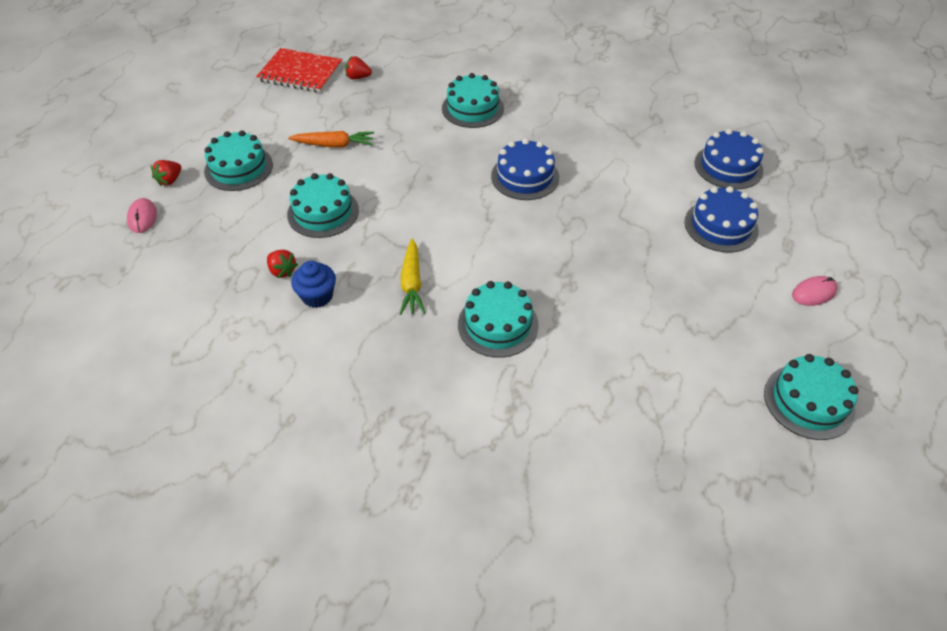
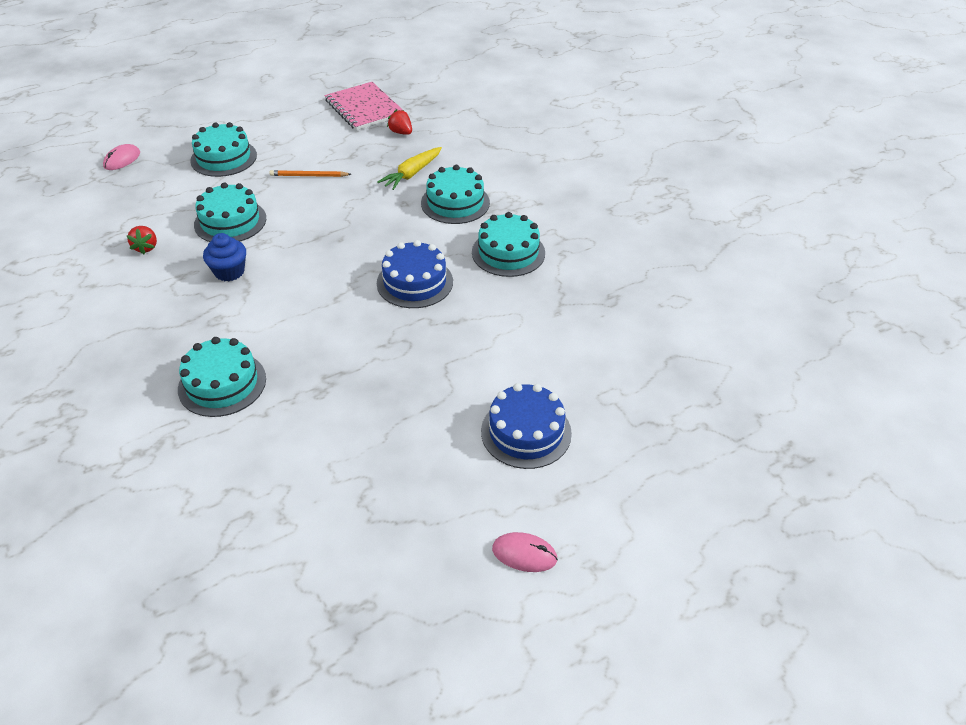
camera: 40 degrees right, 5 degrees down
(170, 180) = (172, 143): red strawberry -> none
(300, 73) = (364, 108): red notebook -> pink notebook
(317, 296) = (141, 279): blue cupcake -> blue cupcake (229, 272)
(334, 145) = (309, 176): orange carrot -> orange pencil
(411, 283) = (211, 311): yellow carrot -> yellow carrot (412, 174)
(728, 166) = (618, 384): blue cake -> none
(808, 401) = (366, 641): turquoise cake -> turquoise cake (508, 252)

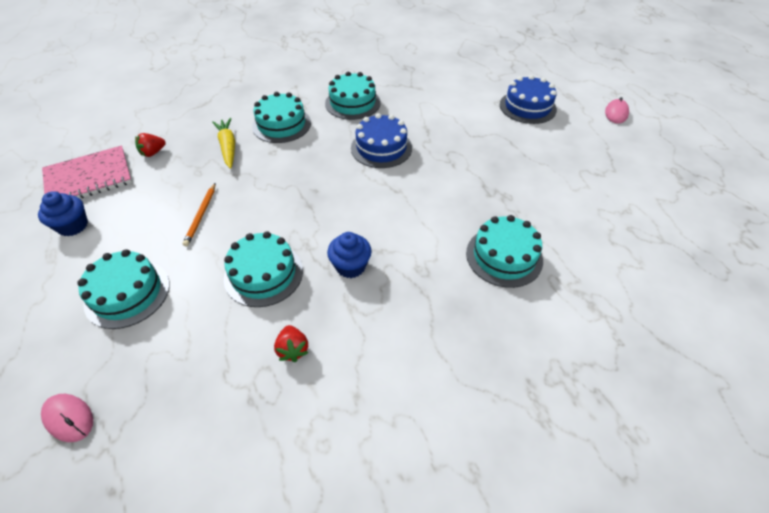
camera: 85 degrees left, 5 degrees up
(146, 247) = (293, 349): red strawberry -> red strawberry turned 75 degrees clockwise
(303, 116) = (73, 226): none -> blue cupcake
(412, 174) = (228, 147): yellow carrot -> yellow carrot turned 150 degrees counterclockwise

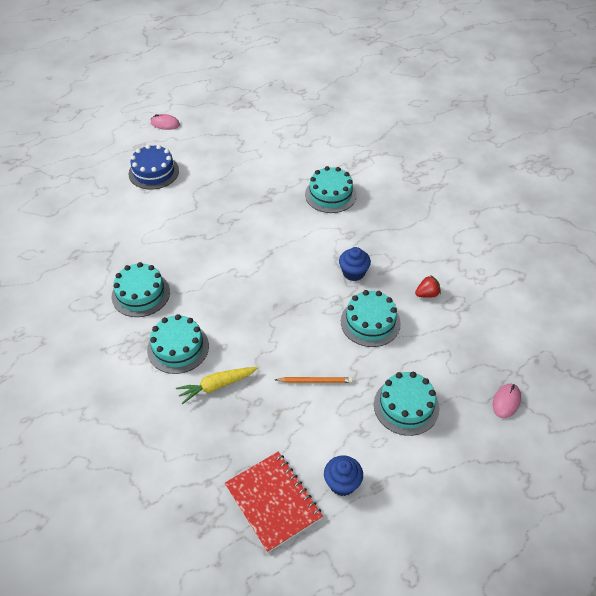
camera: 95 degrees left, 0 degrees up
(89, 178) = (273, 502): pink notebook -> red notebook
(153, 153) = (228, 453): red strawberry -> none
(381, 148) = (214, 266): blue cake -> none

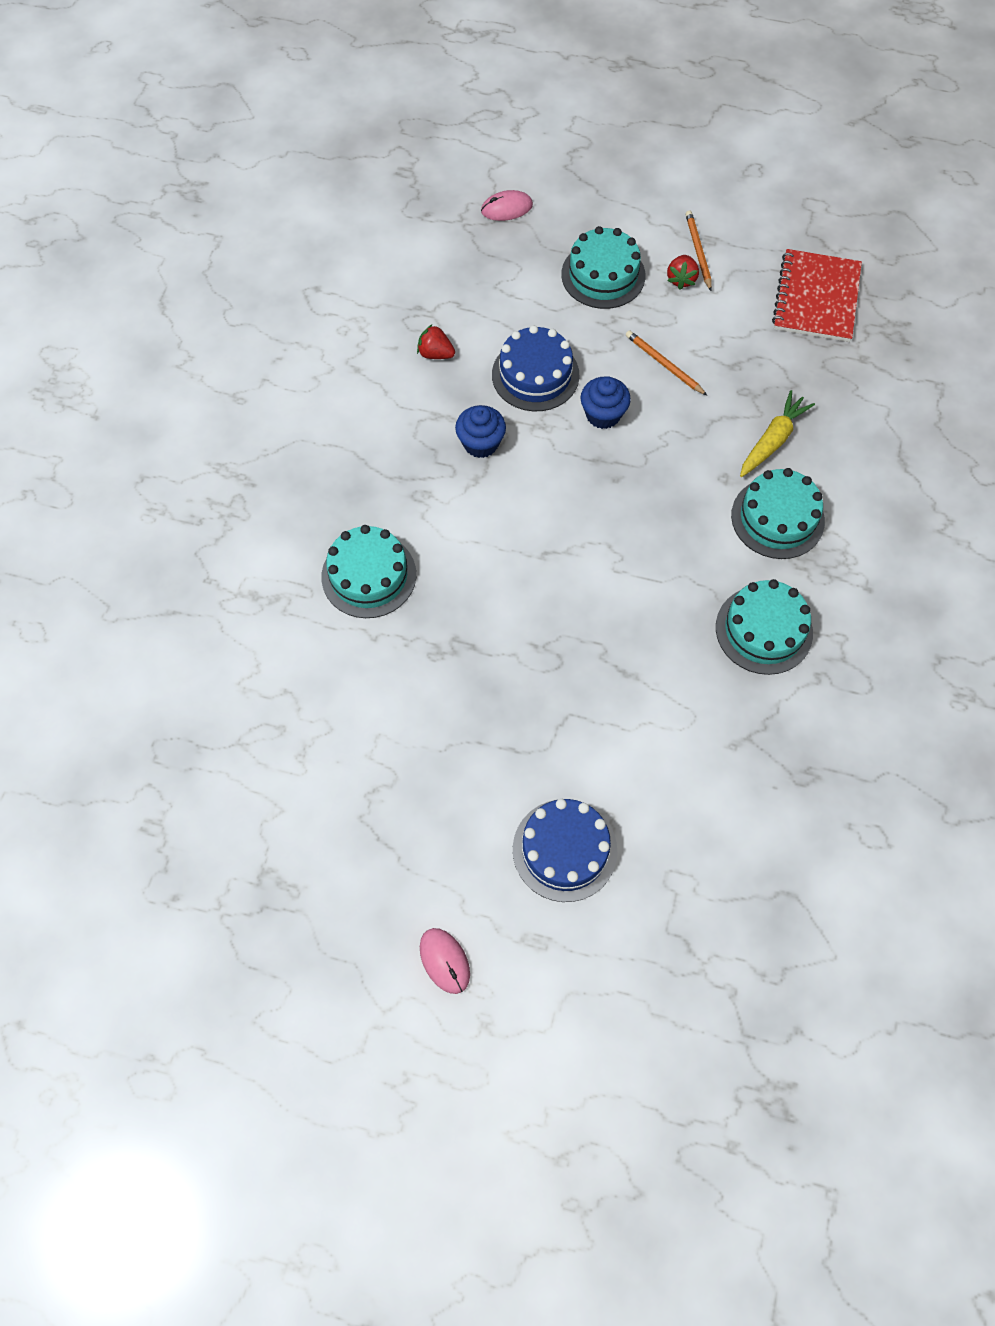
camera: 135 degrees left, 15 degrees up
(216, 386) = (772, 440): yellow carrot -> yellow carrot turned 75 degrees counterclockwise
(342, 483) = (738, 265): blue cupcake -> blue cupcake (603, 415)
(363, 442) = (681, 279): none -> red strawberry
(370, 322) = (535, 375): turquoise cake -> blue cake
(374, 471) = (698, 251): none -> orange pencil

